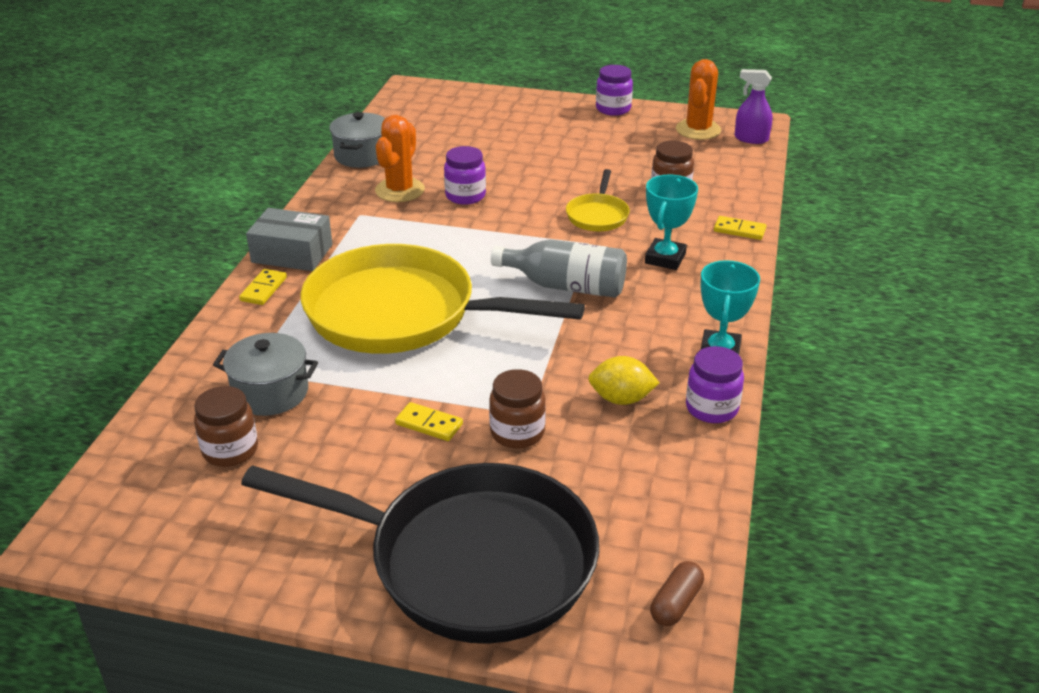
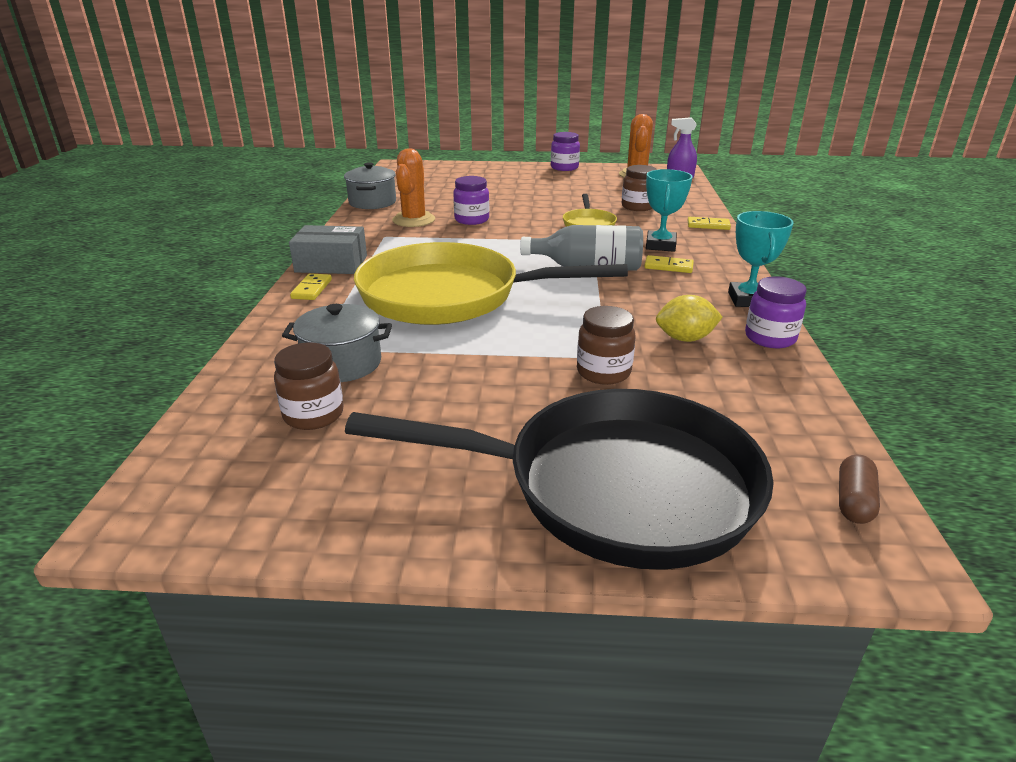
camera: 10 degrees left, 5 degrees down
(429, 424) = (513, 374): yellow domino -> yellow domino (668, 267)

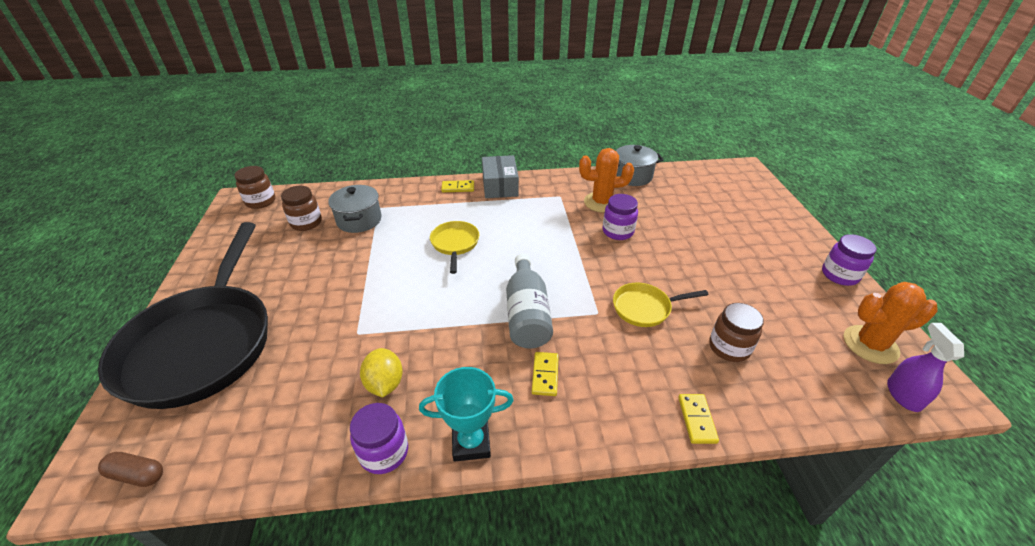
camera: 80 degrees right, 10 degrees up
(450, 296) = (455, 244): yellow pan -> yellow pan, size x0.43
(603, 372) = (334, 333): brown jar -> brown jar (261, 201)
(660, 245) = (605, 369): turquoise trophy -> none

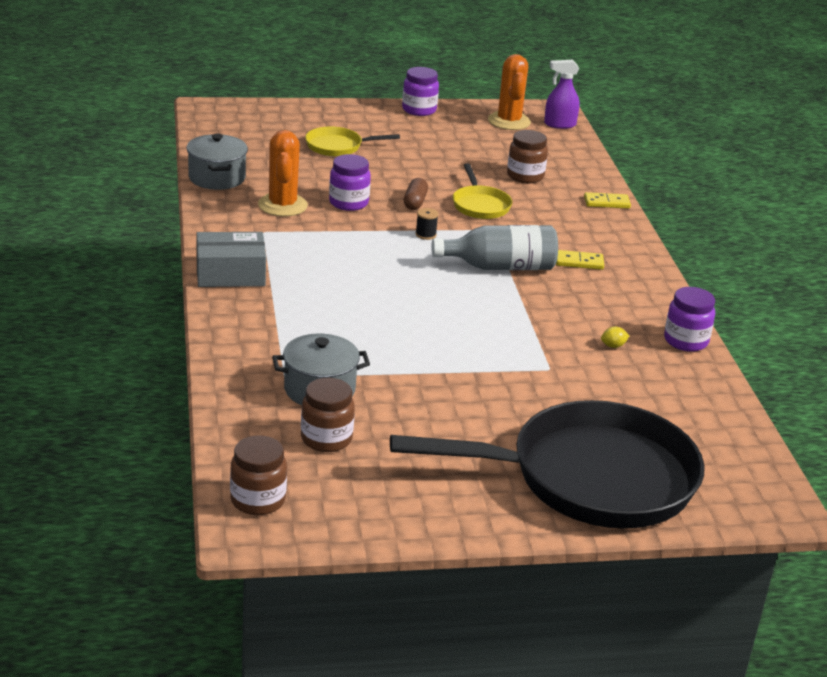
camera: 95 degrees left, 10 degrees down
(137, 474) = (758, 474): brown capsule -> brown capsule (415, 202)
(385, 384) = (613, 346): yellow lemon -> yellow lemon, size x0.50
(455, 244) = (378, 309): yellow pan -> yellow pan (337, 146)
(458, 188) = (232, 308): yellow domino -> none
(471, 442) = (661, 300): turquoise trophy -> none
(576, 271) = (425, 234): none -> black spool

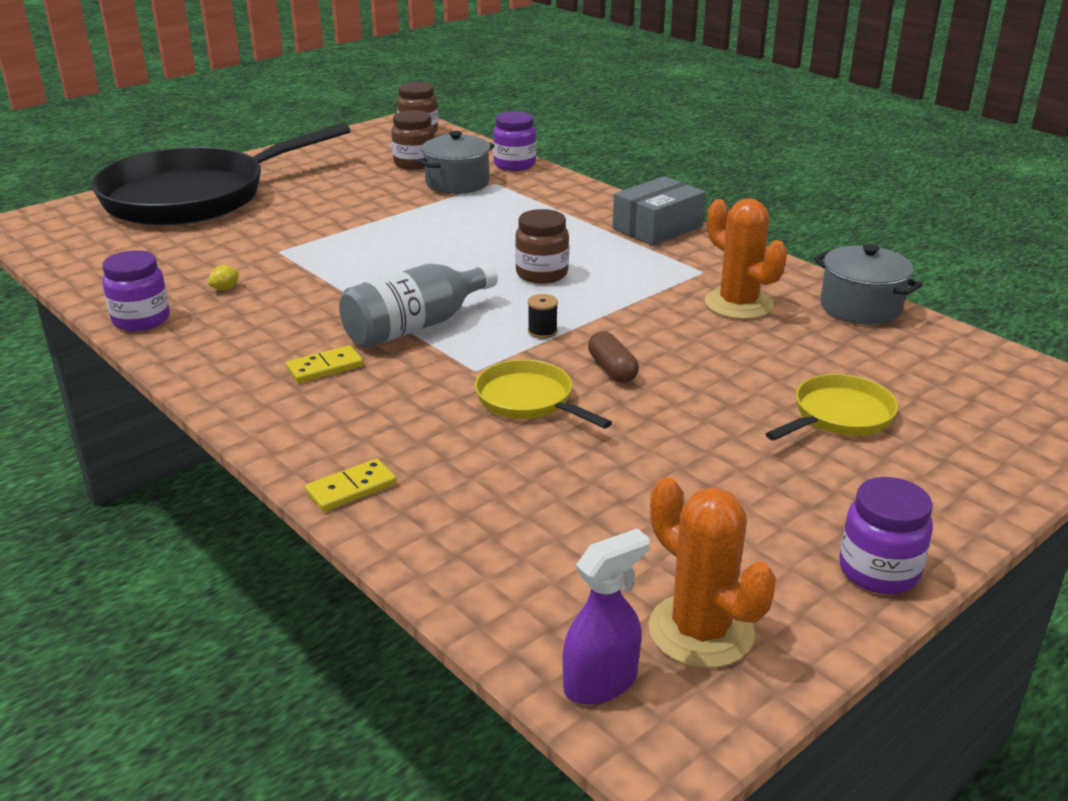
camera: 150 degrees right, 0 degrees up
(348, 203) = (681, 336): purple jar -> purple jar (514, 164)
(525, 176) = (524, 487): brown jar -> brown jar (542, 274)

